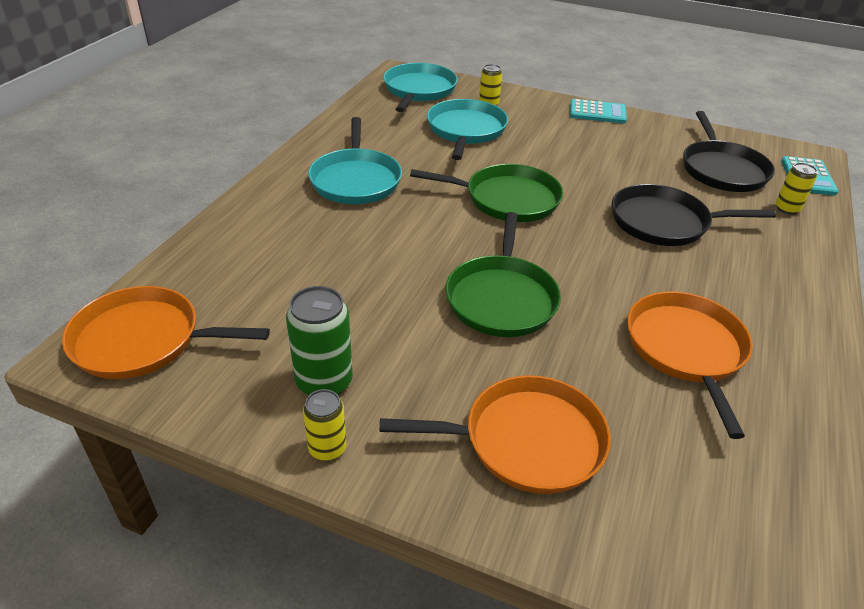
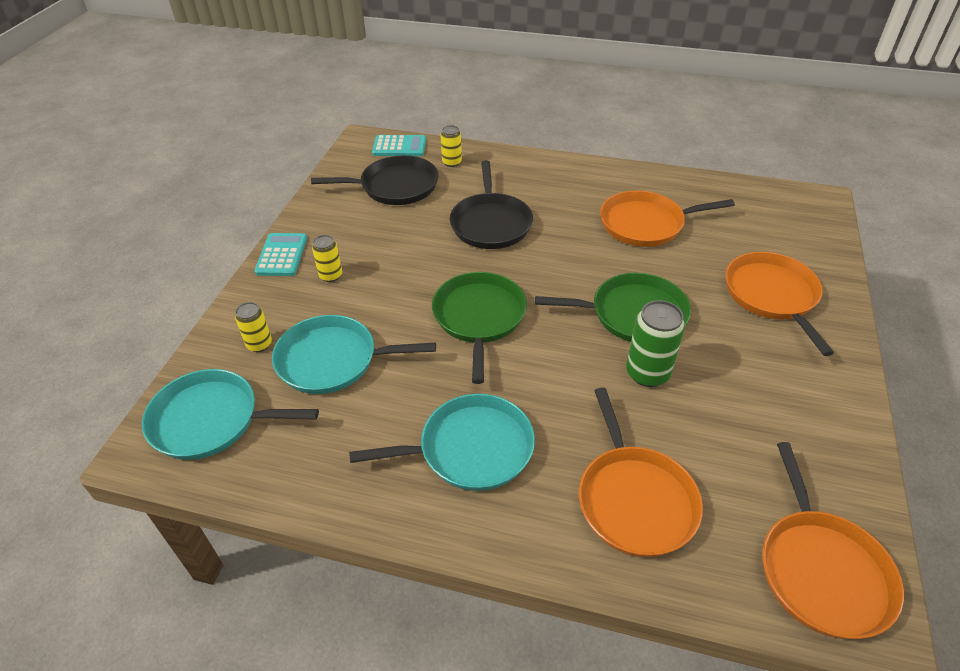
camera: 95 degrees left, 5 degrees up
(270, 250) = (634, 499): none -> orange pan
(324, 382) = (786, 411): green can -> green can (647, 373)
(327, 448) = (845, 395): yellow can -> yellow can (331, 275)

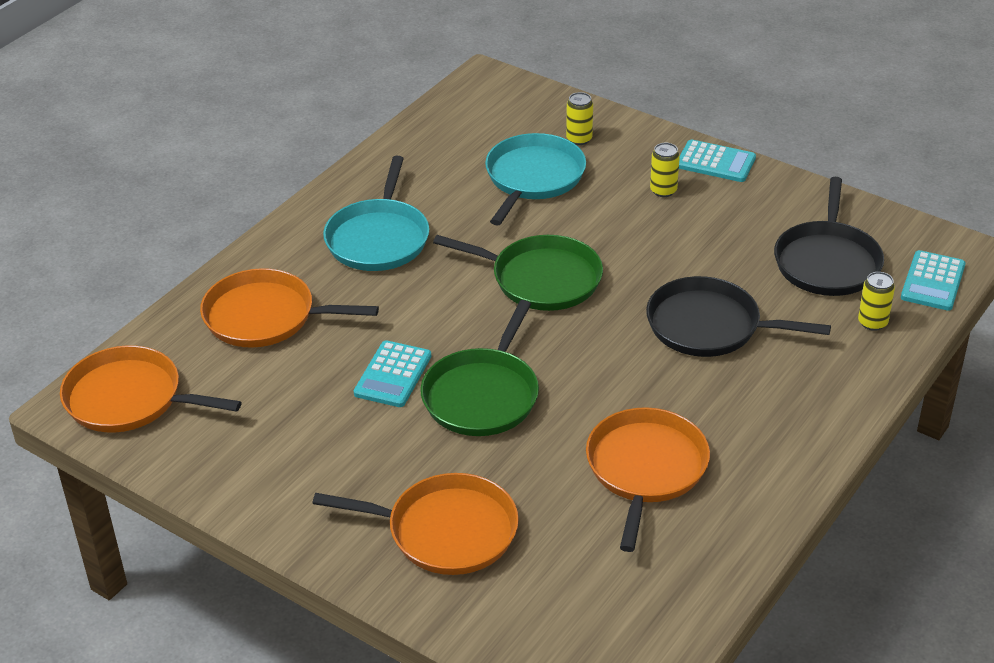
camera: 110 degrees right, 5 degrees down
(211, 420) = (498, 110): turquoise pan -> none
(647, 373) = (393, 375): green can -> turquoise calculator

